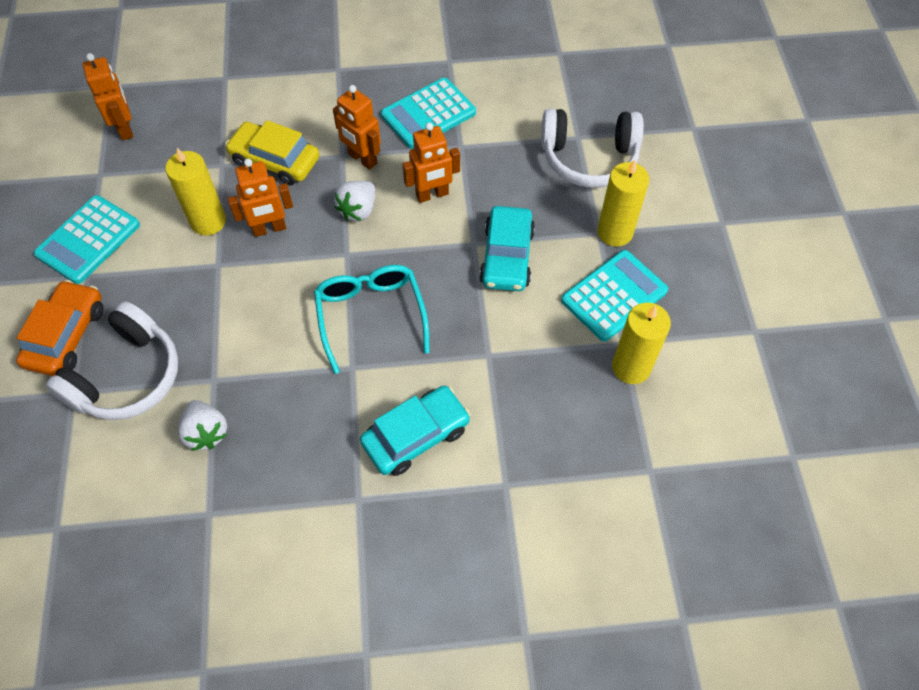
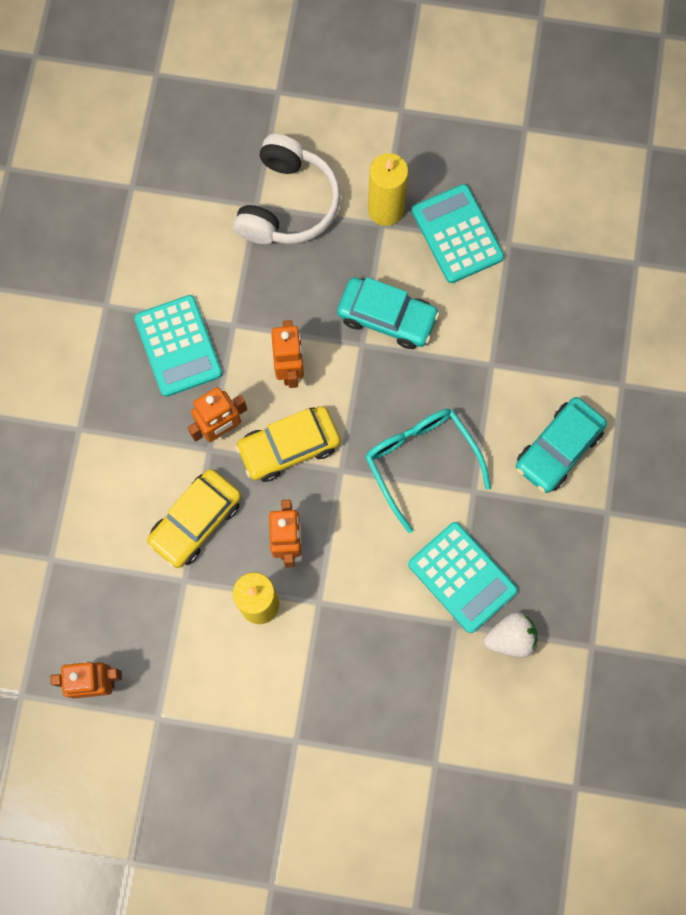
camera: 75 degrees left, 15 degrees up
(66, 335) = (366, 767): orange car -> none
(88, 240) = (249, 736): turquoise calculator -> turquoise calculator (462, 577)
(127, 376) = (430, 708): white headphones -> none
(358, 210) = (289, 447): white strawberry -> yellow car
(371, 315) = (421, 461): turquoise glasses -> turquoise glasses turned 60 degrees clockwise
(416, 435) = (558, 449): turquoise car -> turquoise car turned 120 degrees counterclockwise
(631, 367) = (535, 244): yellow candle -> none

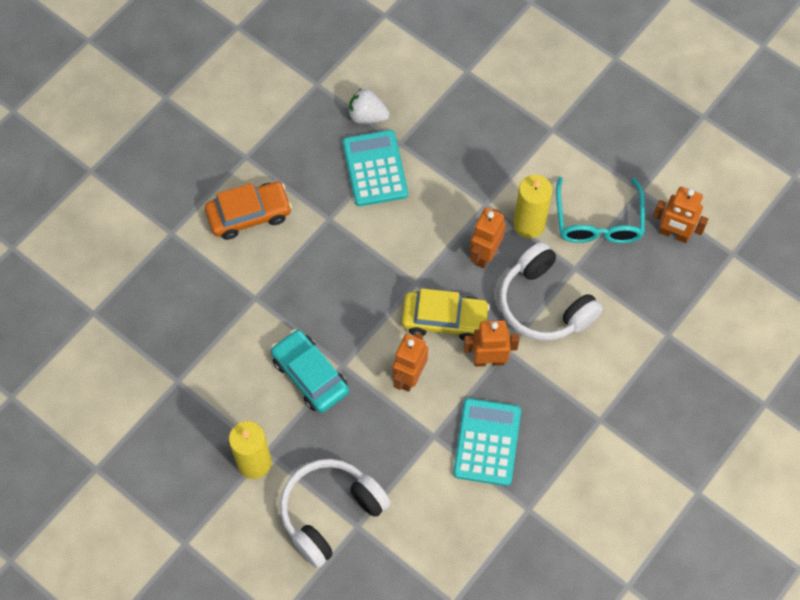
camera: 150 degrees left, 10 degrees down
(196, 521) = (544, 304): yellow car -> white headphones
(421, 461) = (353, 258): turquoise glasses -> turquoise glasses (598, 221)
(457, 234) = (212, 410): turquoise calculator -> none
(558, 449) = (249, 214): turquoise car -> orange car

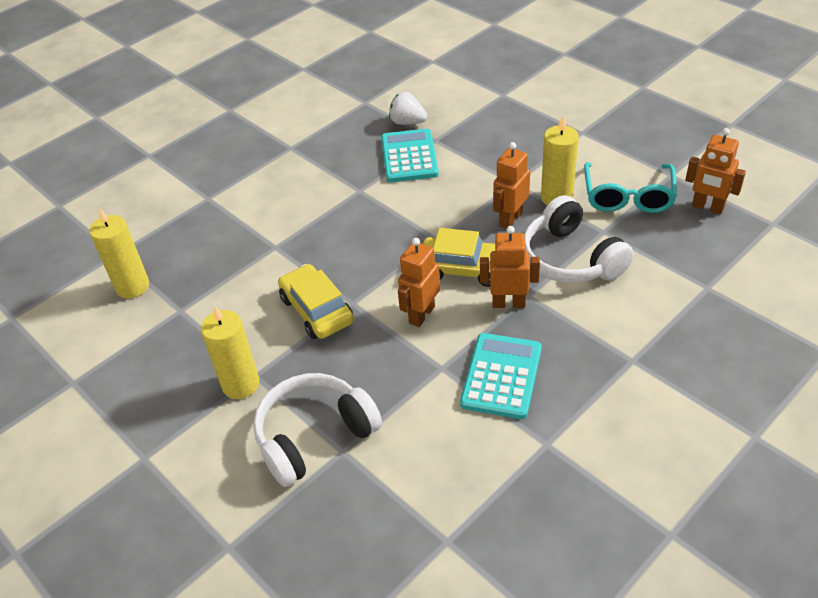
camera: 10 degrees right, 20 degrees down
(122, 353) = (132, 286): none -> yellow candle
(249, 214) = (284, 186): orange car -> none
(310, 375) = (316, 310): turquoise car -> yellow car

